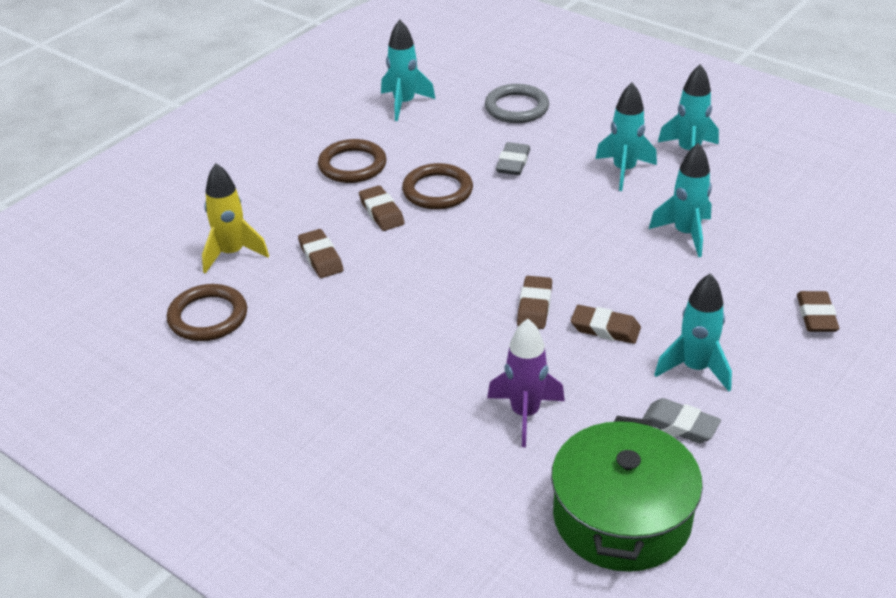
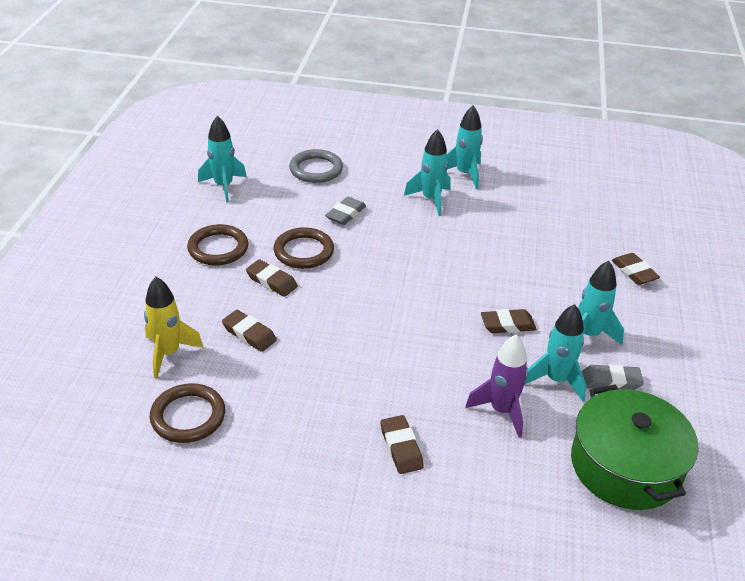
camera: 30 degrees left, 0 degrees up
(513, 163) = (345, 214): grey eraser -> grey eraser turned 45 degrees clockwise
(534, 306) = (445, 323): brown eraser -> brown eraser (401, 447)
(686, 234) = (508, 236): turquoise rocket -> turquoise rocket (556, 380)

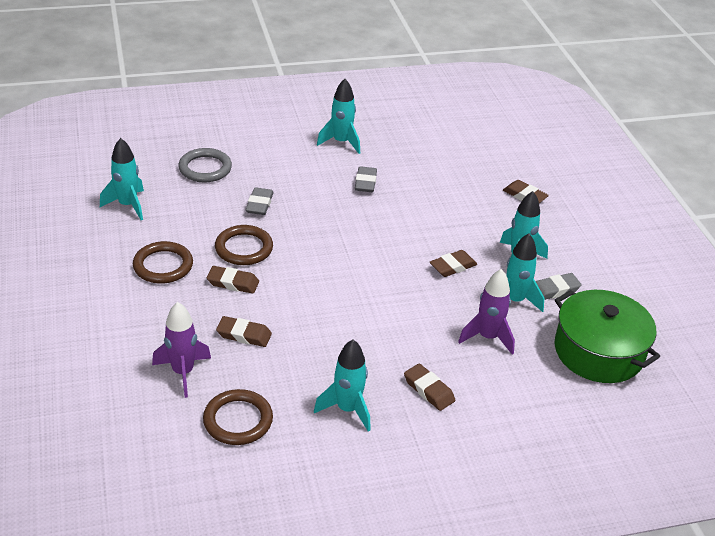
camera: 25 degrees left, 0 degrees up
(168, 353) = (183, 372): yellow rocket -> purple rocket
(431, 200) = (326, 173): turquoise rocket -> turquoise rocket (347, 409)
(465, 218) = (365, 182): none -> grey eraser

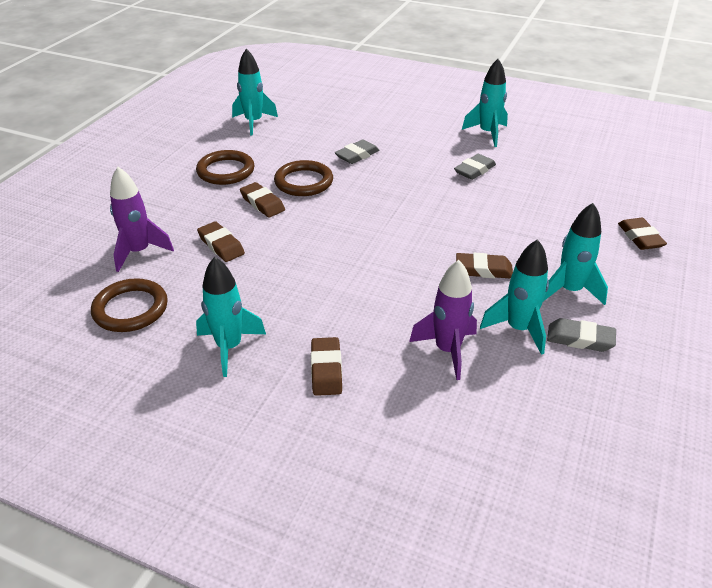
camera: 40 degrees right, 0 degrees up
(205, 168) = (344, 117): grey ring -> none
(598, 351) = (570, 428): green pot -> none

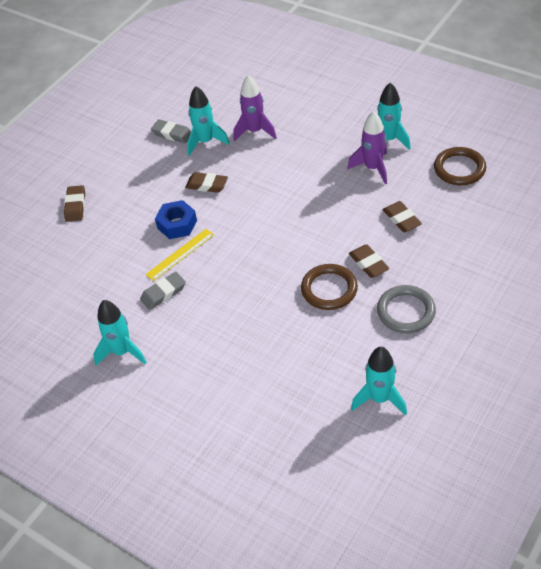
camera: 165 degrees left, 10 degrees up
(139, 252) = (466, 217): purple rocket -> purple rocket (373, 168)
(226, 171) = (406, 311): brown ring -> grey ring
(326, 370) = (329, 124): brown eraser -> none
(357, 155) = (270, 326): grey eraser -> none
(476, 200) = (180, 254): none -> yellow ruler
(497, 226) = (177, 224): none -> blue nut
(569, 291) = (157, 165): turquoise rocket -> none

